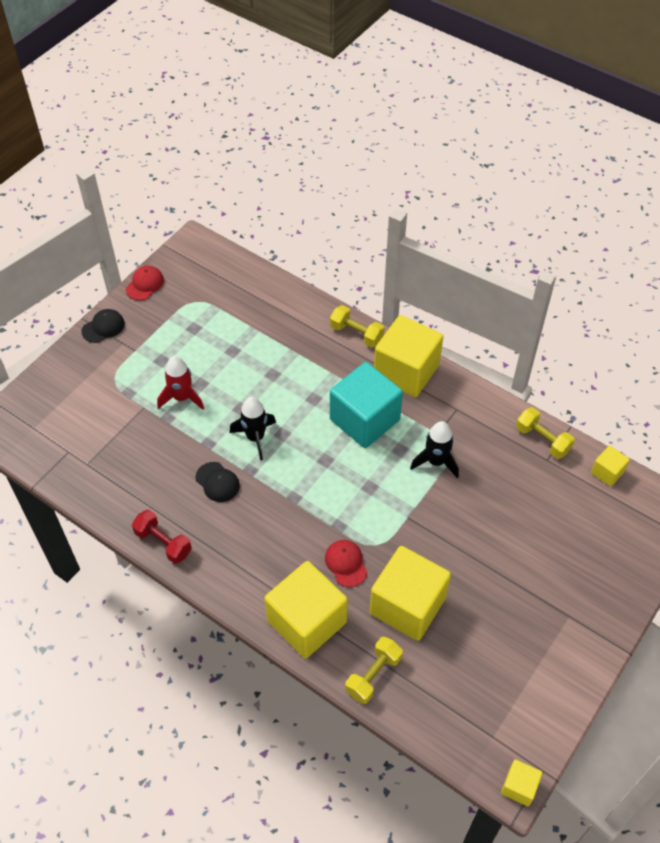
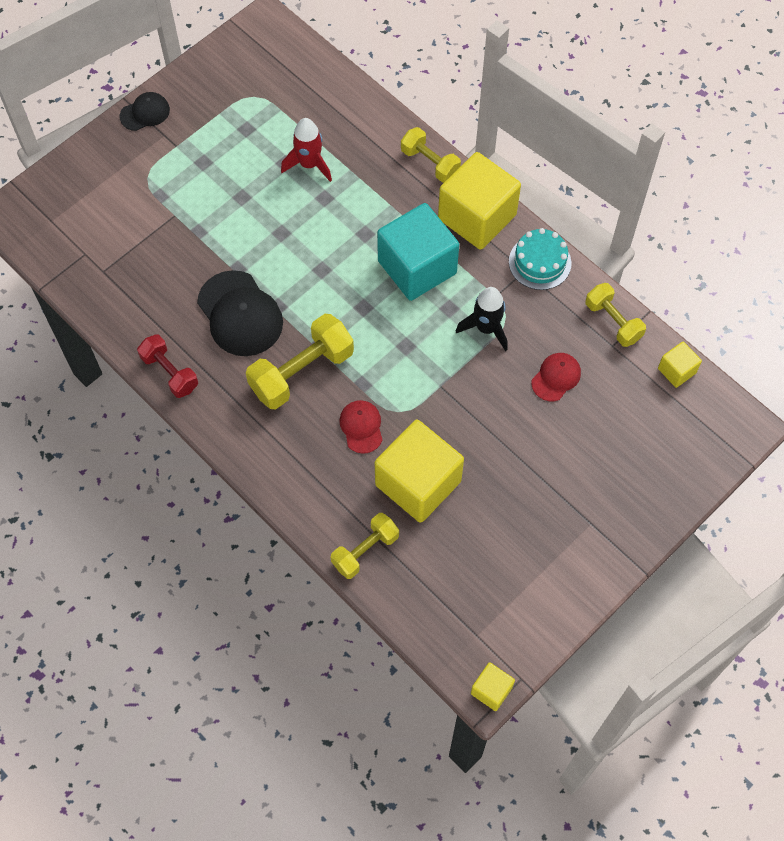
camera: 10 degrees right, 10 degrees up
(145, 284) = (200, 67): red cap -> red cap (556, 377)
(182, 398) = (218, 210): red rocket -> red rocket (309, 164)
(217, 482) = (240, 314): black cap -> black cap, size x1.82
(255, 437) = (291, 269): black rocket -> none
(282, 524) = (301, 372): none -> yellow dumbbell
(307, 621) = (306, 482): yellow cube -> none
(468, 400) = (540, 262): none -> turquoise cake

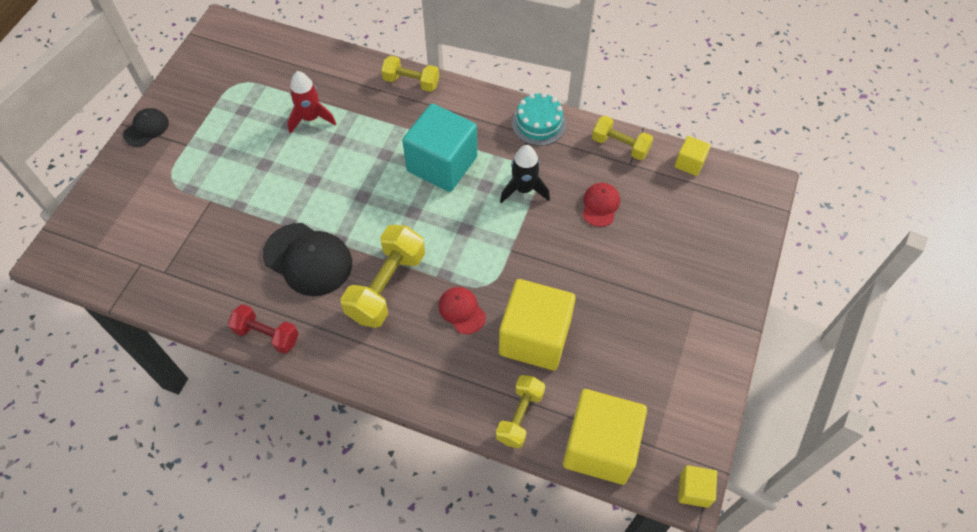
camera: 25 degrees left, 5 degrees down
(477, 217) = (470, 108): yellow cube -> yellow cube (600, 447)

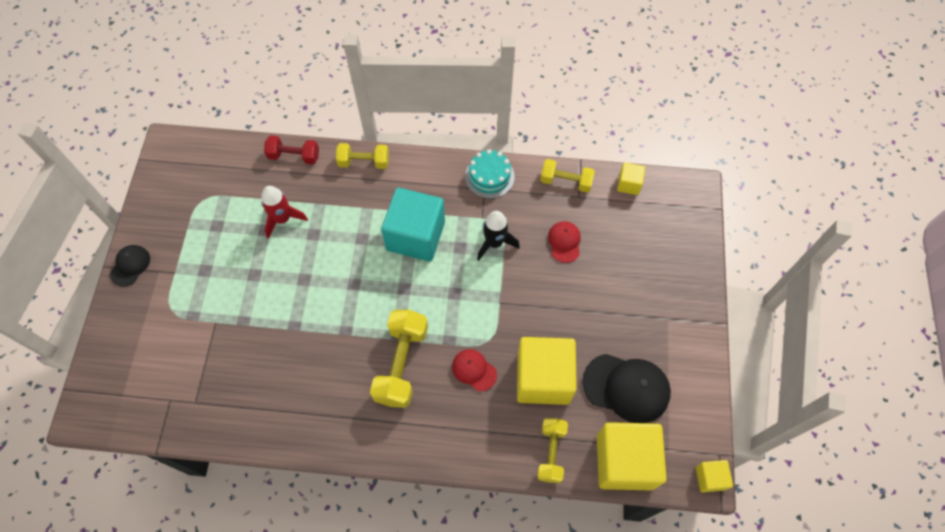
camera: 15 degrees left, 5 degrees up
(267, 335) = (309, 437): red dumbbell -> red dumbbell (294, 156)
(308, 259) = (323, 357): black cap -> black cap (626, 388)

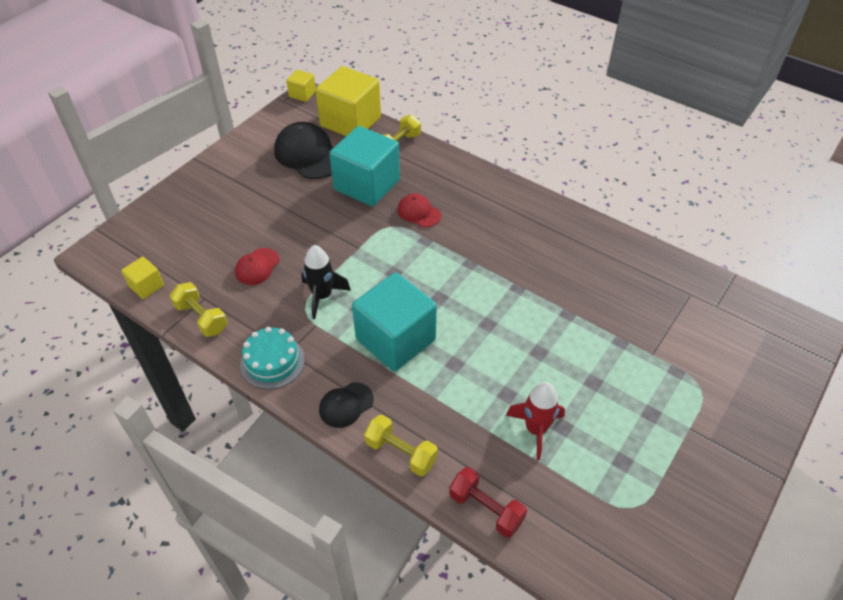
camera: 150 degrees left, 15 degrees down
(130, 266) = (746, 463): black cap -> black cap (346, 405)
(401, 364) = (479, 242): yellow dumbbell -> none
(474, 370) = (419, 212): red cap -> red cap turned 150 degrees clockwise
(543, 378) = (367, 185): yellow cube -> turquoise cube

